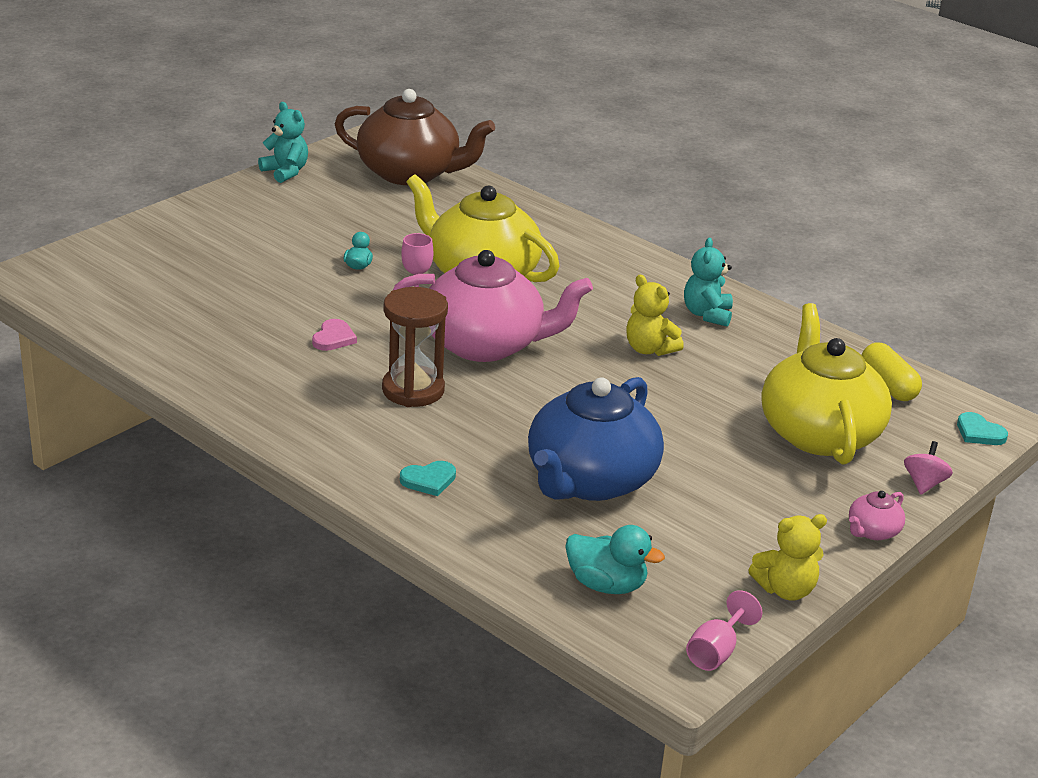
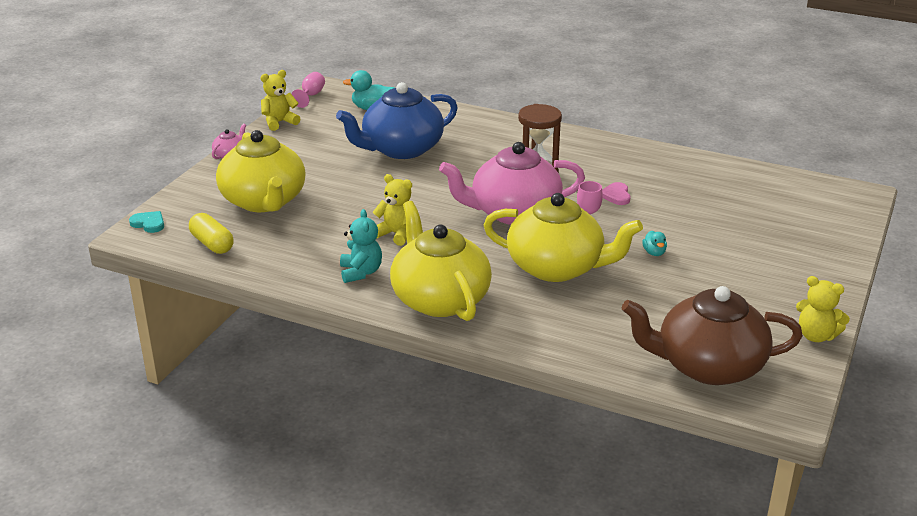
camera: 165 degrees right, 0 degrees up
(285, 172) = (816, 336): turquoise teddy bear -> yellow teddy bear
(429, 480) = (491, 133): turquoise heart -> none
(590, 480) = (401, 149): blue teapot -> blue teapot turned 135 degrees counterclockwise
(629, 271) = (439, 299): none -> yellow teapot
(924, 484) = (194, 185): pink spinning top -> none

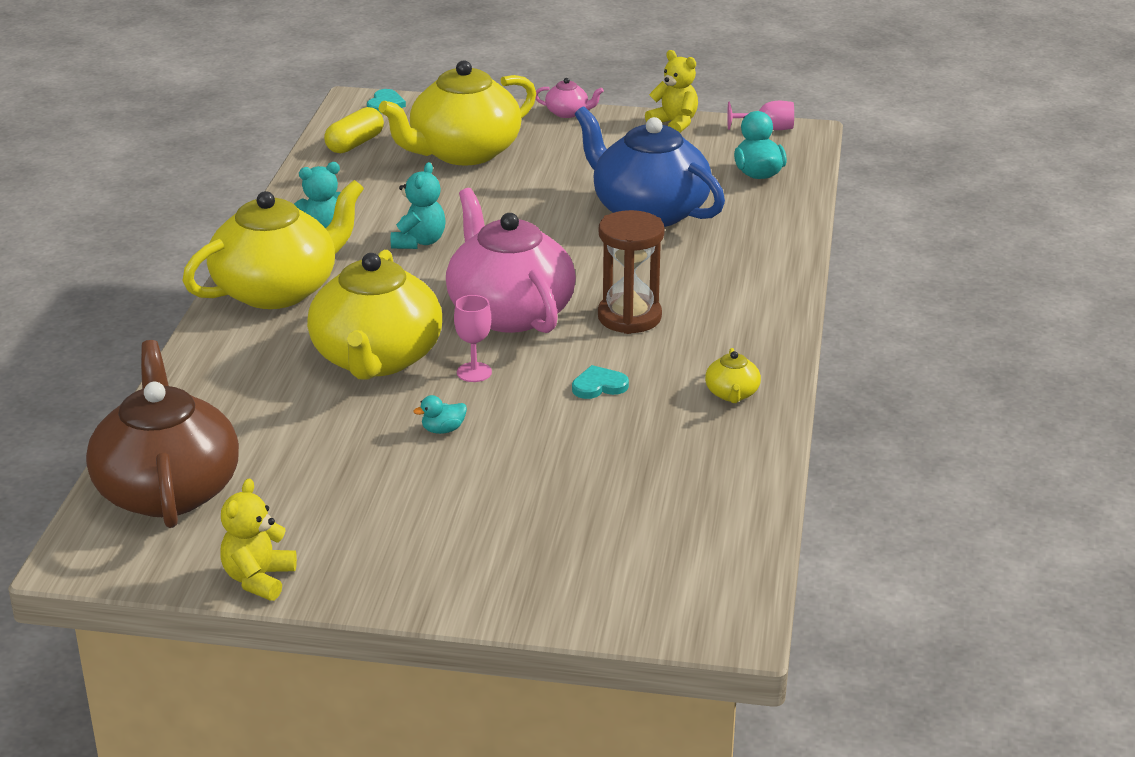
camera: 75 degrees right, 0 degrees up
(396, 234) = (419, 242): yellow teddy bear -> turquoise teddy bear
(616, 195) = (599, 386): pink heart -> turquoise heart
(637, 158) = (732, 394): none -> yellow teapot

